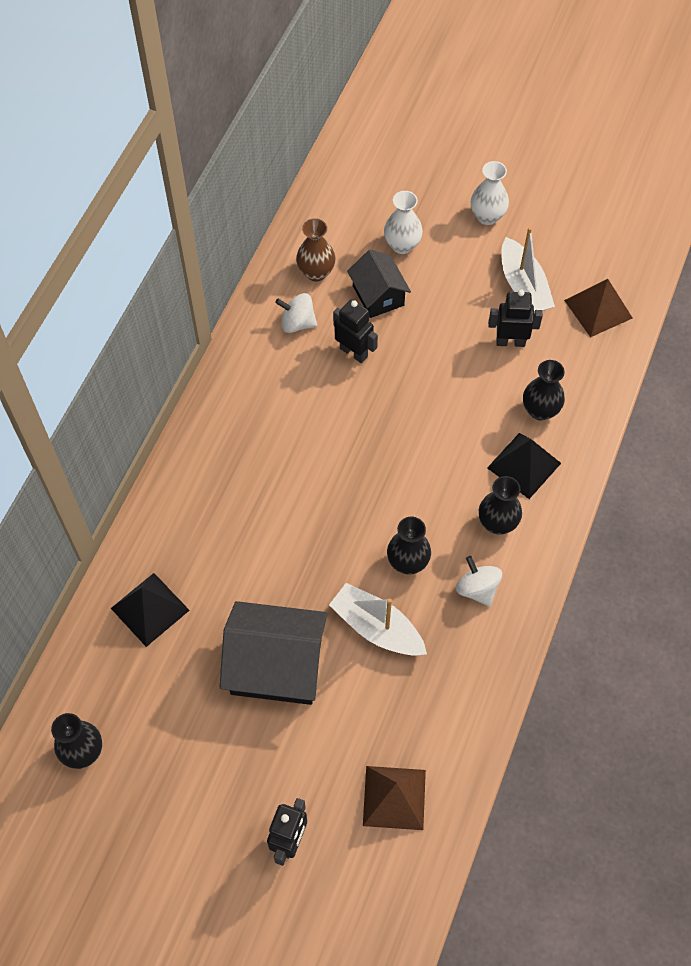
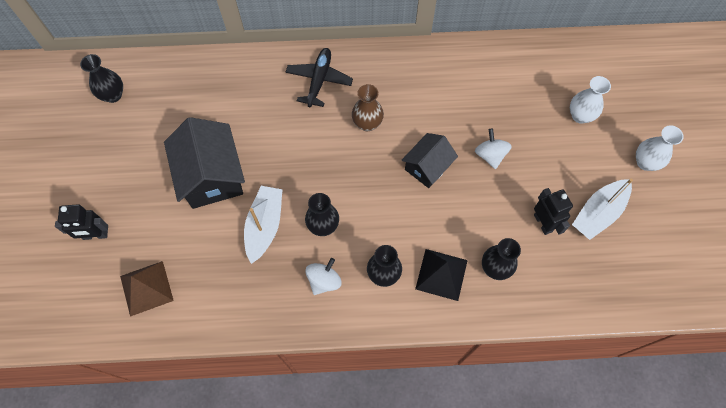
camera: 65 degrees right, 5 degrees up
(150, 609) = (219, 88): black pyramid -> none
(206, 487) = (319, 80): none -> black plane
(297, 323) = (473, 78): white spinning top -> white spinning top (490, 155)
(316, 272) = (521, 72): brown vase -> brown vase (367, 123)
(354, 352) = (470, 122): black robot -> none
(378, 295) = (527, 118): black house -> black house (427, 167)
(598, 309) = (613, 277): brown pyramid -> none

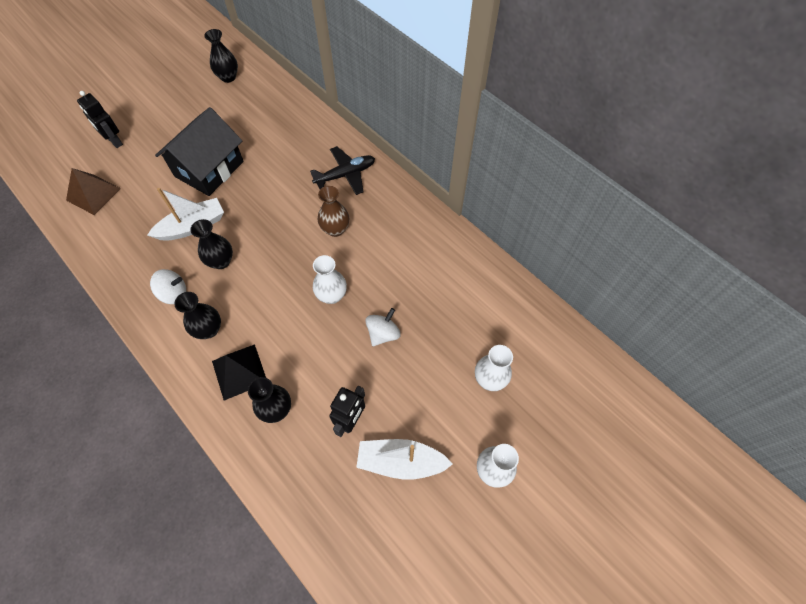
camera: 50 degrees right, 5 degrees down
(427, 167) = (332, 295): black house -> white vase

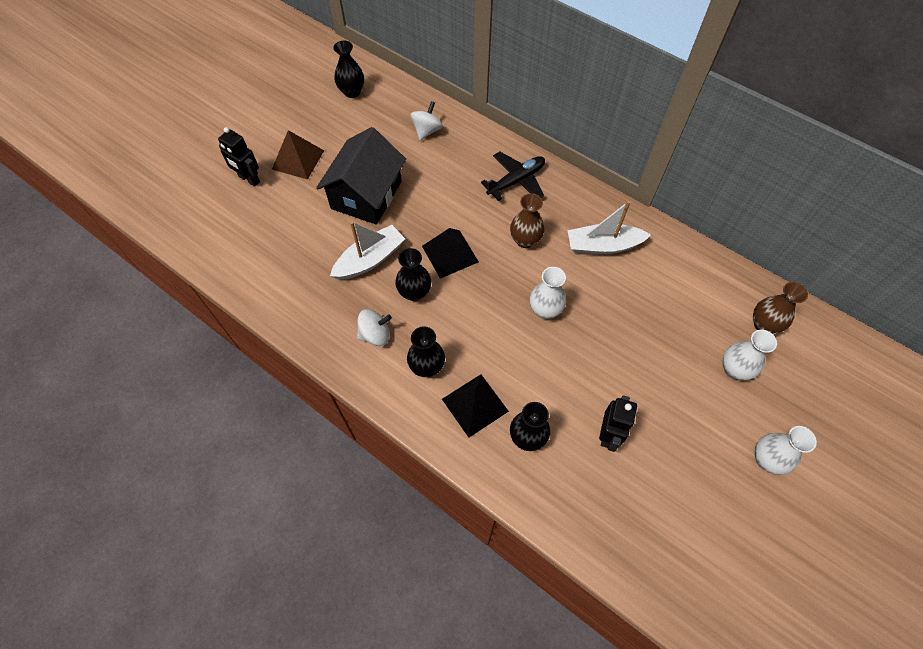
camera: 10 degrees left, 0 degrees up
(93, 194) = (246, 241): brown pyramid -> brown pyramid (298, 159)
(264, 231) = (450, 254): none -> black pyramid
(383, 333) = (611, 341): white spinning top -> white spinning top (427, 131)
(401, 461) = (672, 467): white boat -> white boat (603, 246)
(532, 341) = (764, 324): none -> brown vase

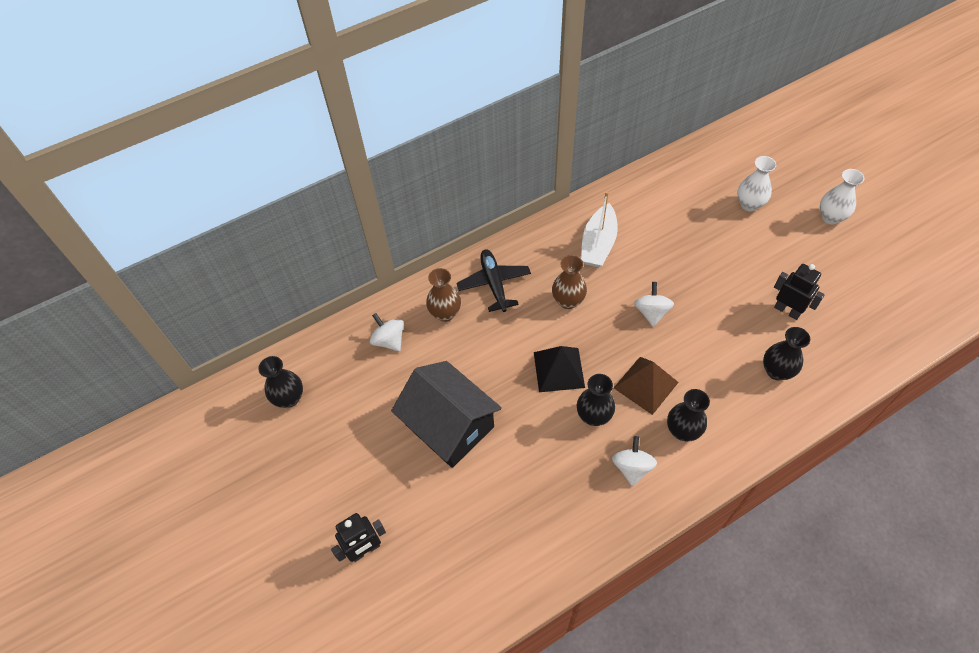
camera: 65 degrees left, 5 degrees down
(298, 159) = (362, 485): brown pyramid -> brown pyramid (645, 385)
(370, 260) = (537, 446): white boat -> none
(475, 405) = (734, 402): black pyramid -> none
(545, 310) = (651, 312): white vase -> white spinning top
(764, 324) = (714, 169): brown vase -> brown vase (445, 313)

